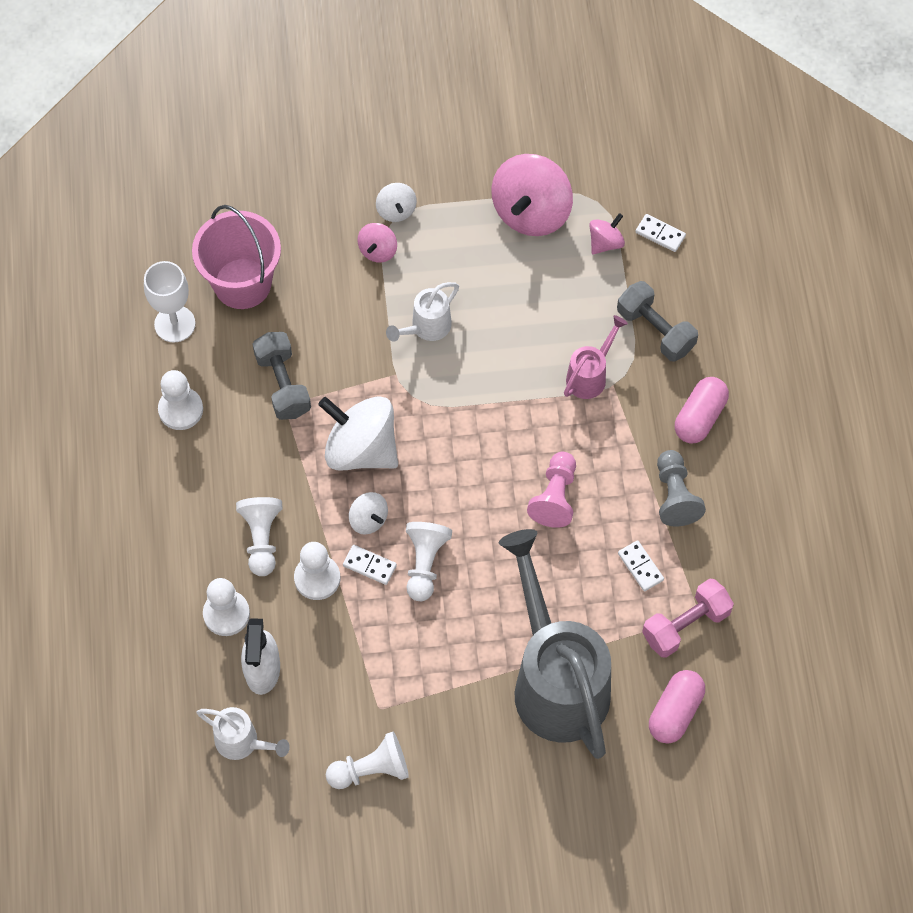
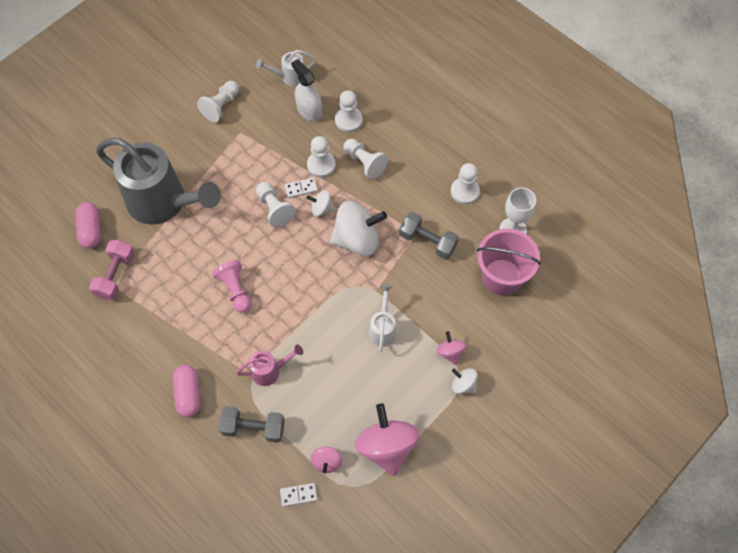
camera: 140 degrees right, 0 degrees up
(590, 376) = (270, 371): pink watering can -> pink watering can turned 105 degrees counterclockwise
(640, 566) = (161, 287): white domino -> none
(675, 496) = (170, 338): grey pawn -> none

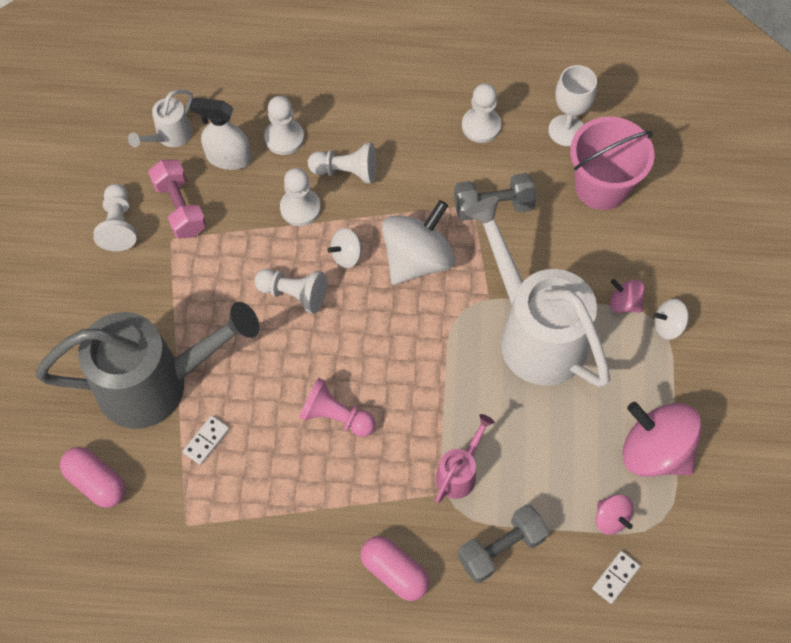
camera: 40 degrees left, 0 degrees up
(115, 275) = (178, 510): pink dumbbell -> pink dumbbell (180, 208)
(301, 188) = (302, 250): white domino -> white domino (206, 441)
(383, 329) = (534, 333): white watering can -> white watering can, size x2.27

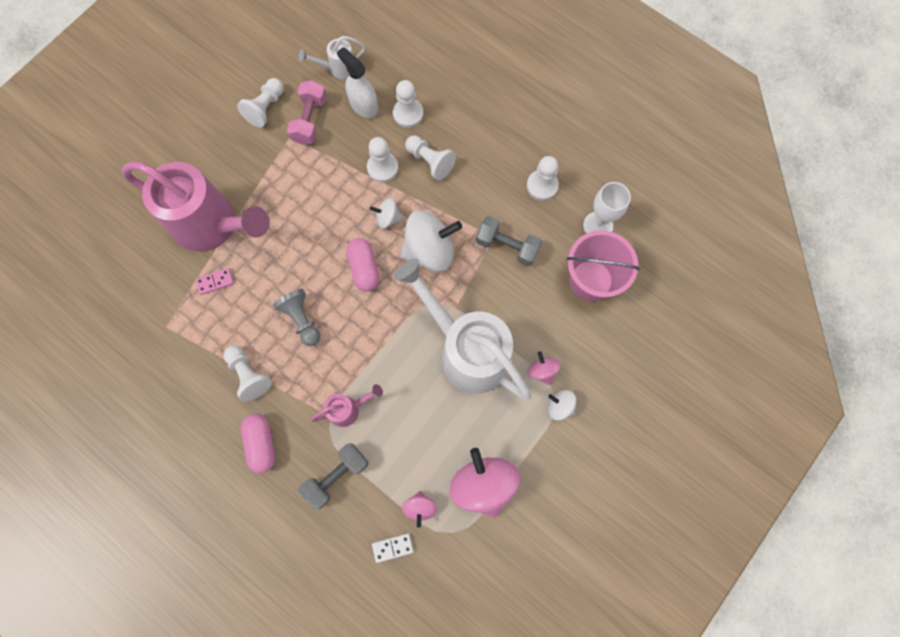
camera: 35 degrees right, 10 degrees up
(96, 482) = (136, 264): pink capsule -> pink capsule (364, 268)
(156, 384) = (213, 225): grey watering can -> pink watering can
(206, 441) = (215, 282): white domino -> pink domino
(294, 294) = (336, 222): white pawn -> white pawn (249, 375)
(336, 416) = (302, 319): pink pawn -> grey pawn
(501, 548) = (336, 476): grey dumbbell -> grey dumbbell turned 45 degrees counterclockwise
(534, 333) = (467, 350): white watering can -> white watering can turned 45 degrees counterclockwise

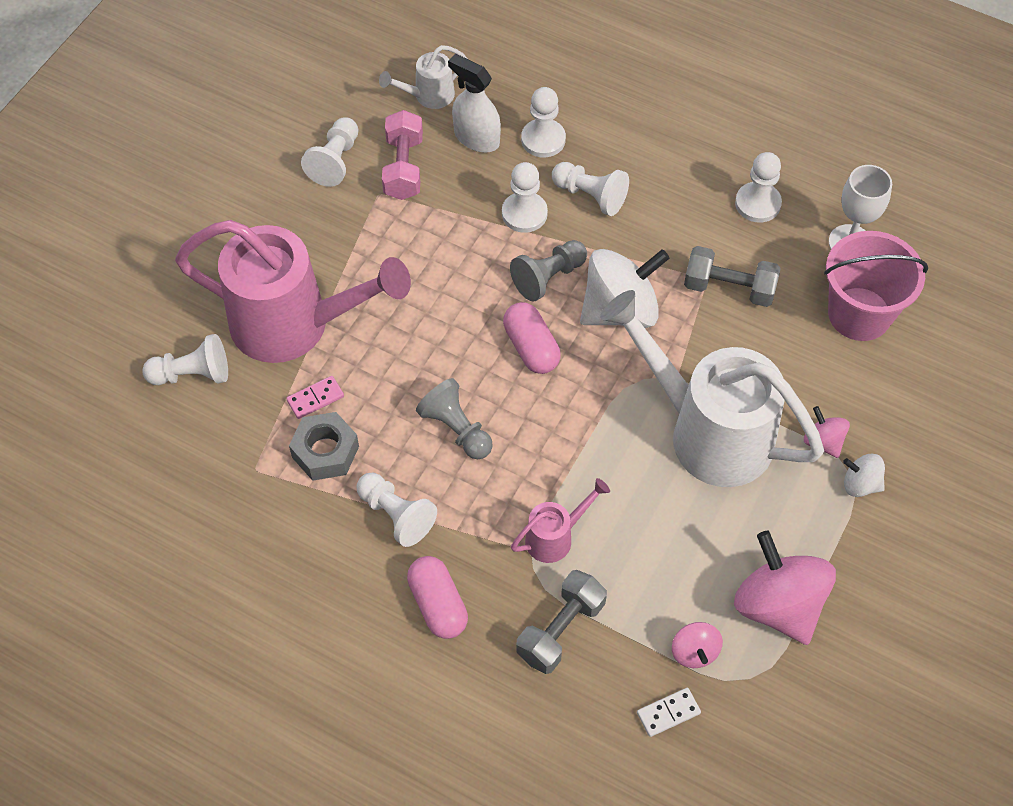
camera: 10 degrees left, 15 degrees down
(140, 250) = (192, 374): none -> white pawn
(213, 321) = (325, 452): none -> grey nut
(387, 218) = (548, 277): white spinning top -> grey pawn

